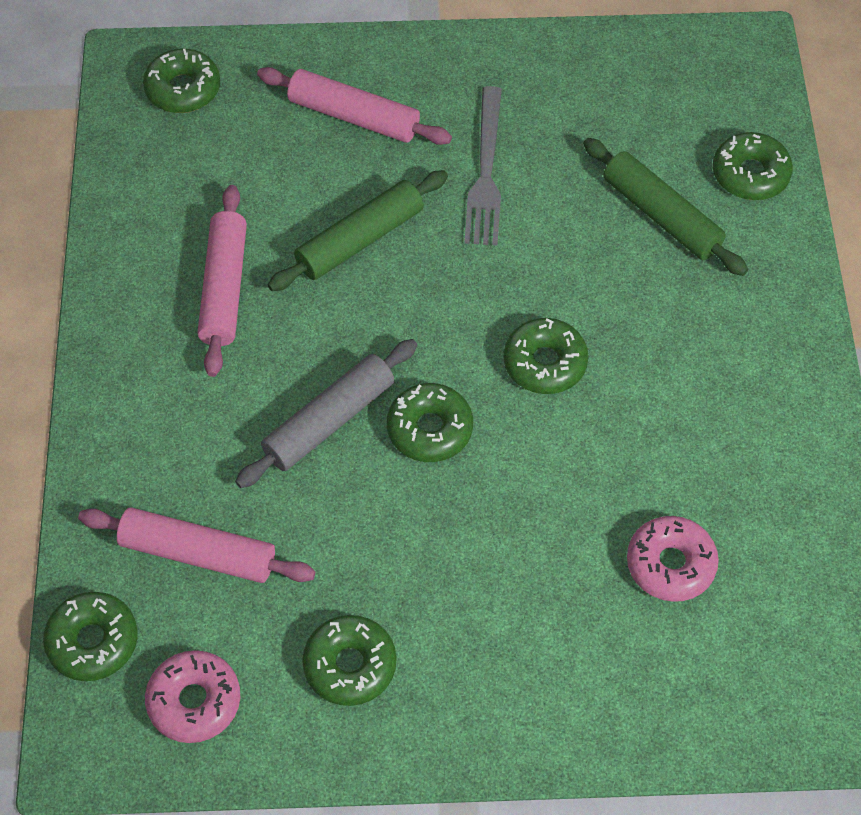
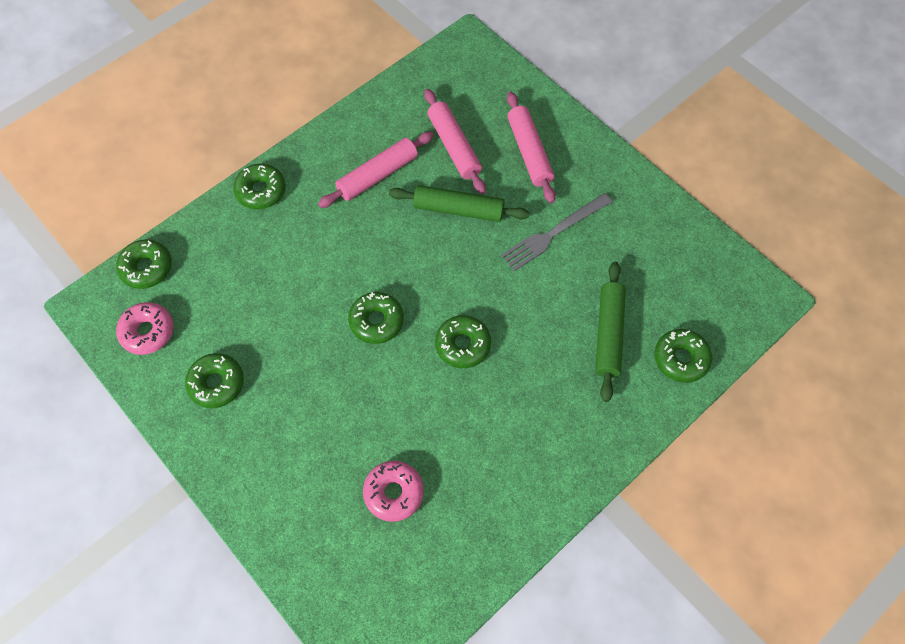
camera: 50 degrees right, 5 degrees up
(183, 89) = (473, 73): green donut -> green donut (261, 191)
(198, 553) = (225, 274): pink rolling pin -> pink rolling pin (454, 146)
(329, 421) = (343, 274): grey rolling pin -> none

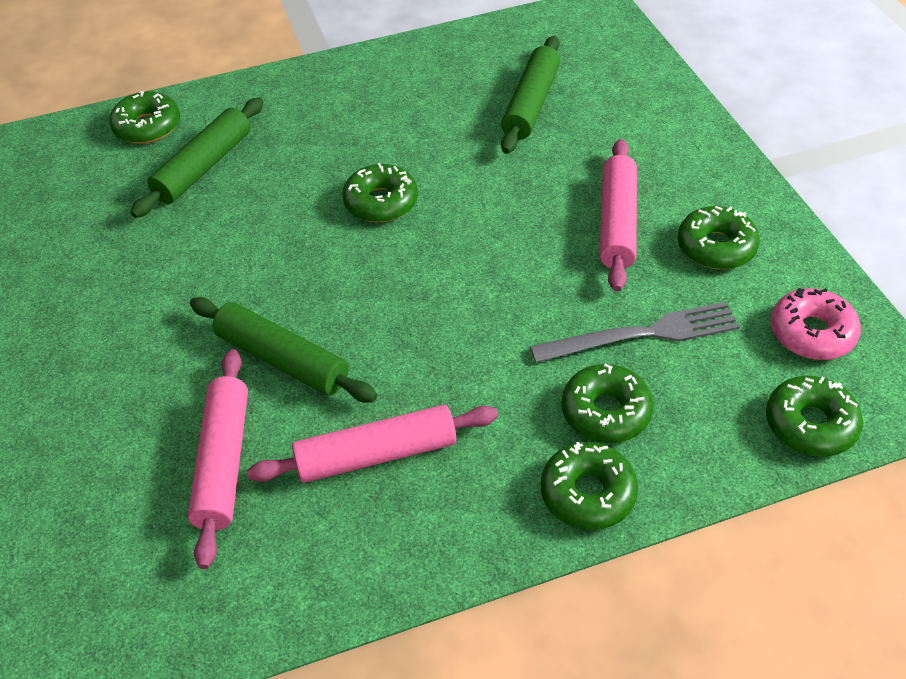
camera: 155 degrees left, 15 degrees down
(376, 321) = (477, 255): green donut -> green donut (606, 412)
(393, 493) = (531, 104): pink donut -> green rolling pin
(529, 152) = (115, 411): pink rolling pin -> pink rolling pin (617, 223)
(554, 233) = (175, 287): grey fork -> grey fork (642, 334)

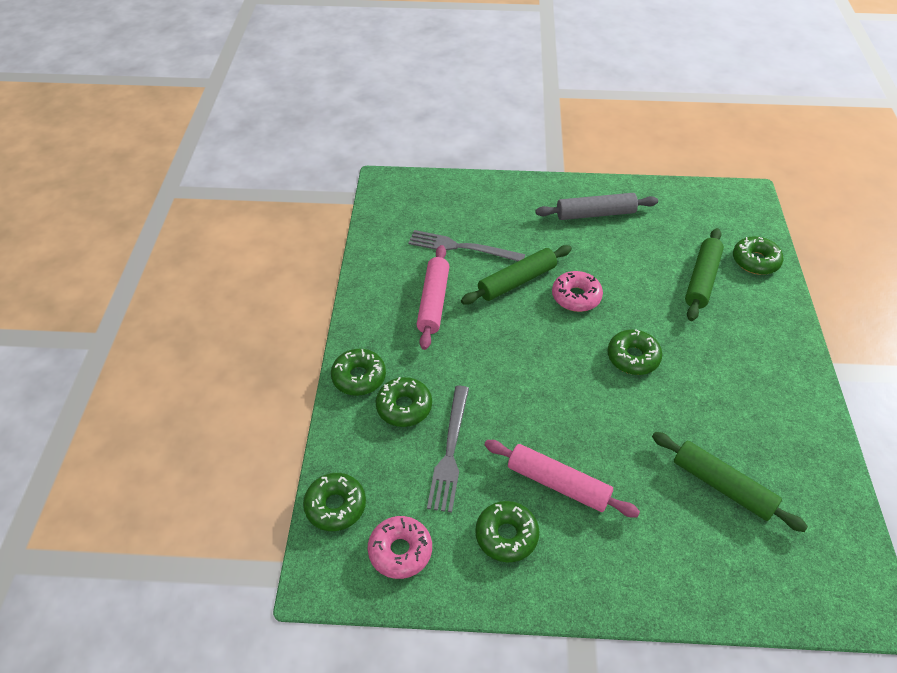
camera: 110 degrees right, 0 degrees up
(81, 305) = (595, 214): none -> grey rolling pin
(203, 167) = (702, 280): green rolling pin -> green rolling pin turned 60 degrees clockwise
(223, 462) = (461, 247): pink rolling pin -> grey fork
(289, 282) = (576, 297): none -> pink donut

